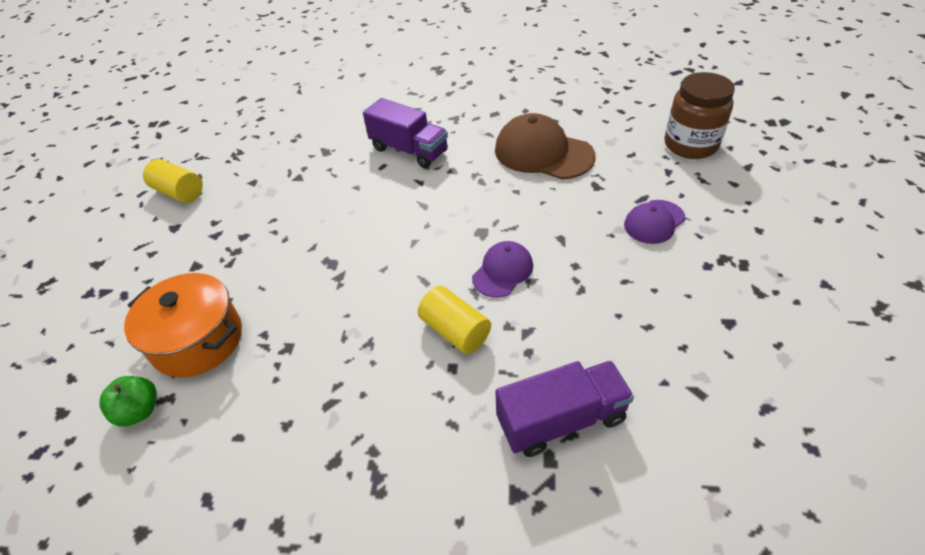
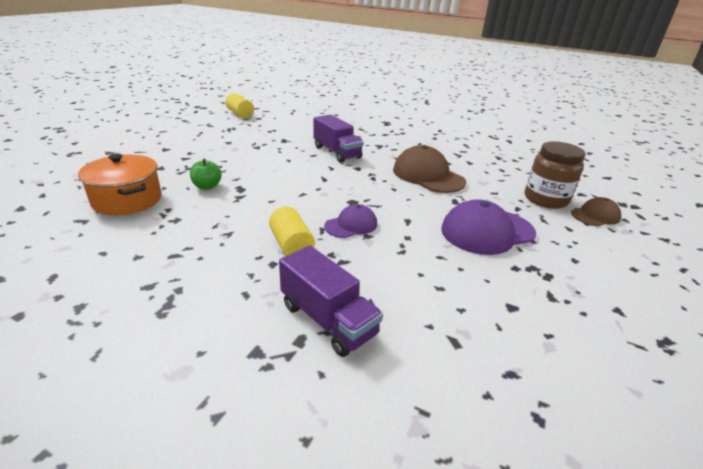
camera: 15 degrees right, 15 degrees down
(139, 411) = (61, 221): green apple -> green apple (207, 186)
(179, 192) = (183, 136): yellow cylinder -> yellow cylinder (240, 114)
(561, 420) = (328, 320): purple truck -> purple truck turned 45 degrees clockwise
(654, 222) = (487, 231): purple cap -> purple cap, size x1.75
(751, 152) = (595, 216): none -> brown cap

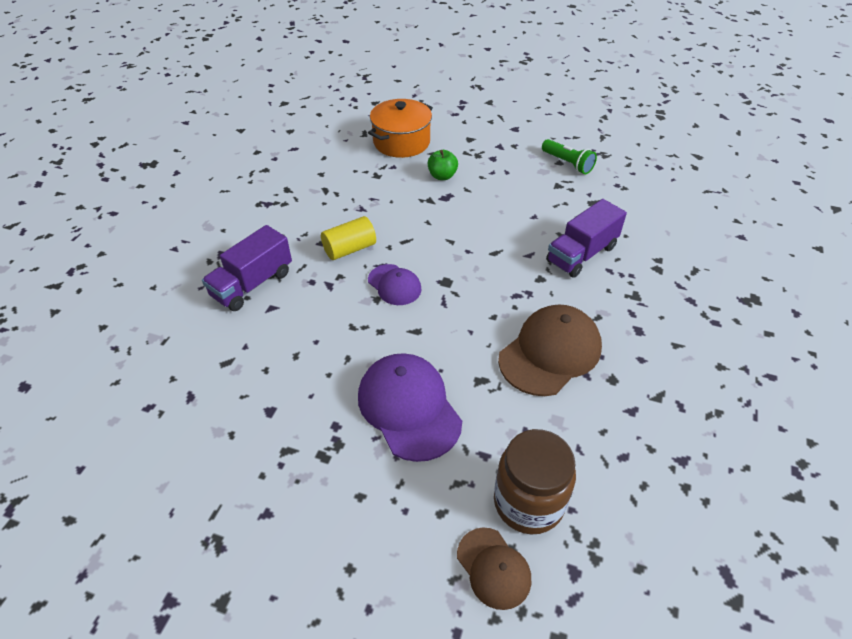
camera: 85 degrees right, 15 degrees up
(232, 140) = (568, 163): none -> green flashlight
(240, 114) = (660, 149): yellow cylinder -> none

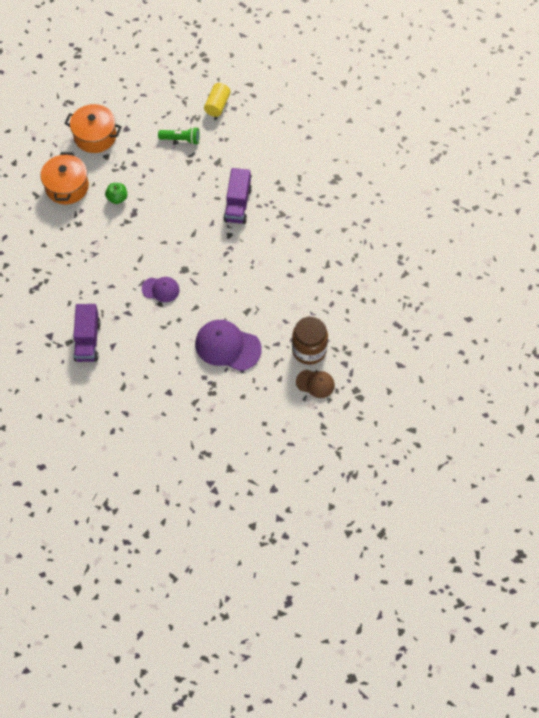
camera: 40 degrees left, 15 degrees up
(349, 249) = (115, 284): yellow cylinder -> yellow cylinder (217, 105)
(476, 119) = (95, 136): none -> orange pot
(550, 353) = (266, 275): brown cap -> none

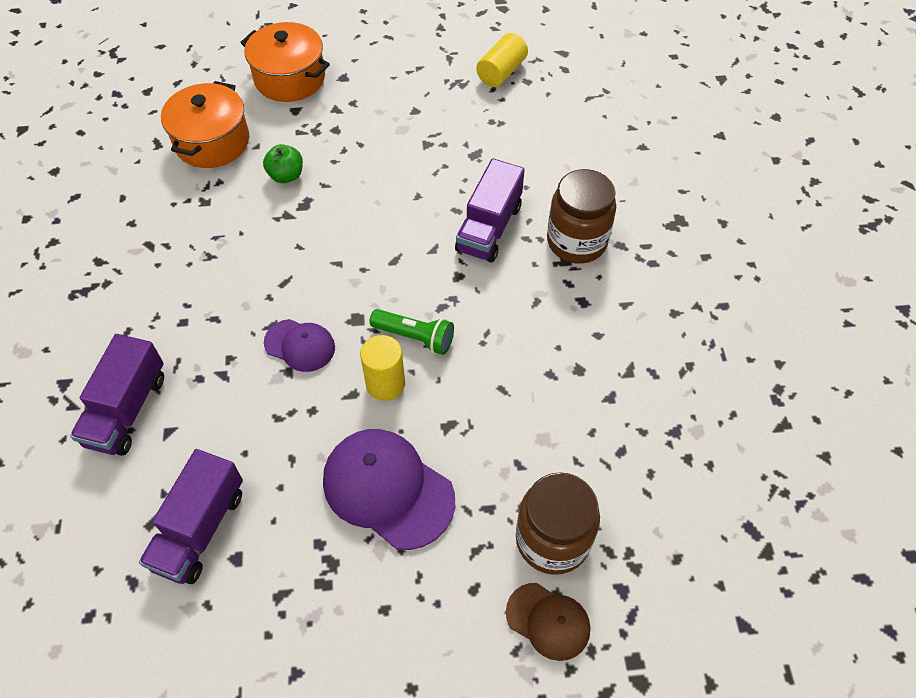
camera: 15 degrees right, 5 degrees down
(147, 384) = (200, 529): none -> purple truck
(181, 139) = (425, 109): green flashlight -> green flashlight (415, 337)
(210, 298) = (385, 384): none -> yellow cylinder
(285, 202) = (576, 242): none -> brown jar

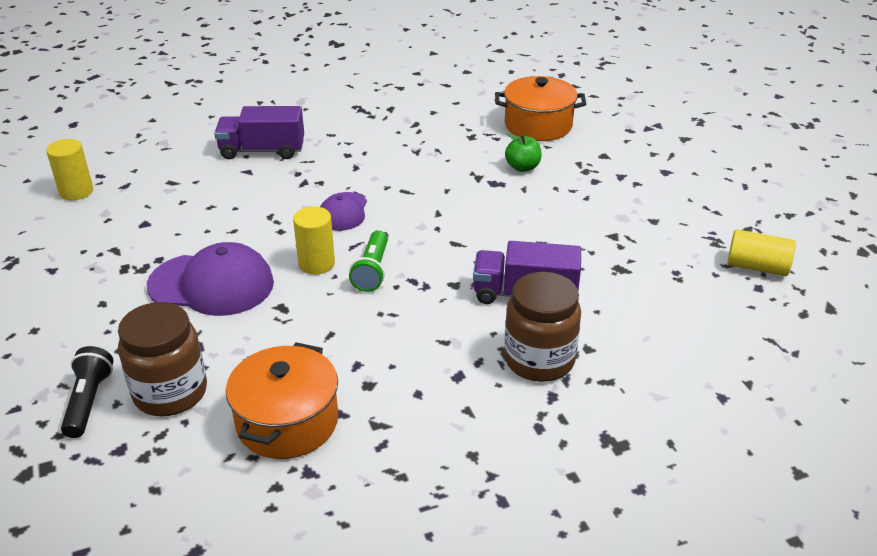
camera: 75 degrees right, 20 degrees down
(118, 648) = (76, 192): none -> yellow cylinder
(200, 529) = (167, 203): purple truck -> none
(290, 78) = (641, 145): orange pot -> orange pot (287, 422)
(388, 489) = (212, 284): purple cap -> purple cap turned 75 degrees clockwise
(548, 621) = (88, 401): brown cap -> black flashlight

